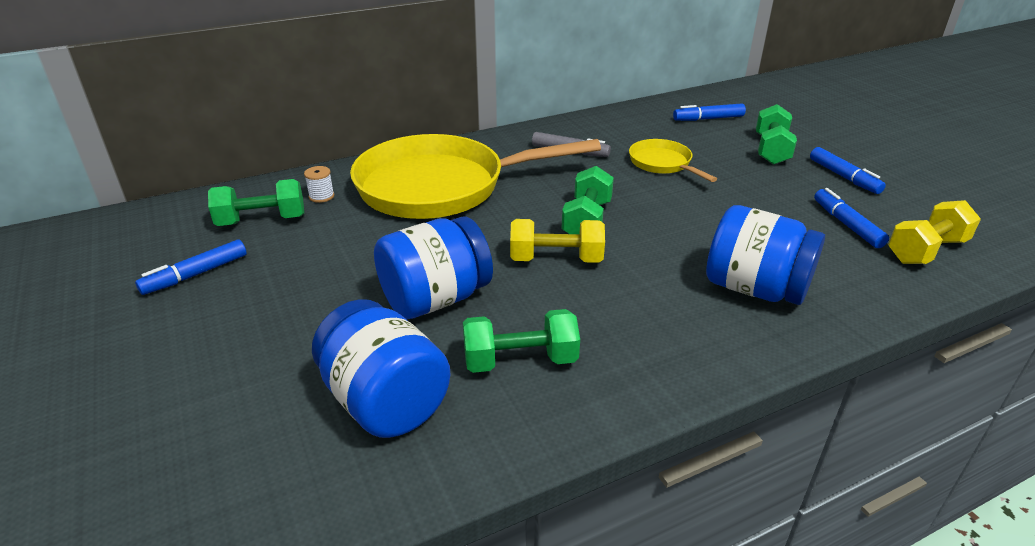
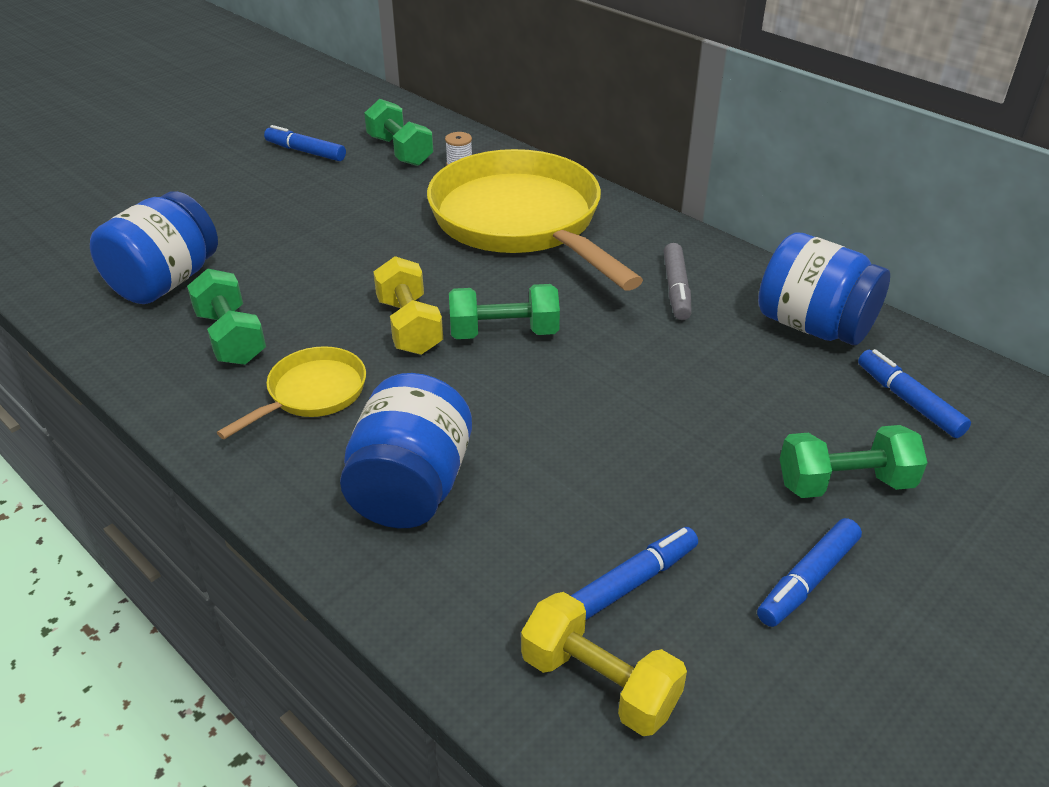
camera: 70 degrees right, 5 degrees up
(435, 299) = (310, 270): blue jar -> blue jar (813, 326)
(662, 164) = (701, 372): yellow pan -> yellow pan (312, 393)

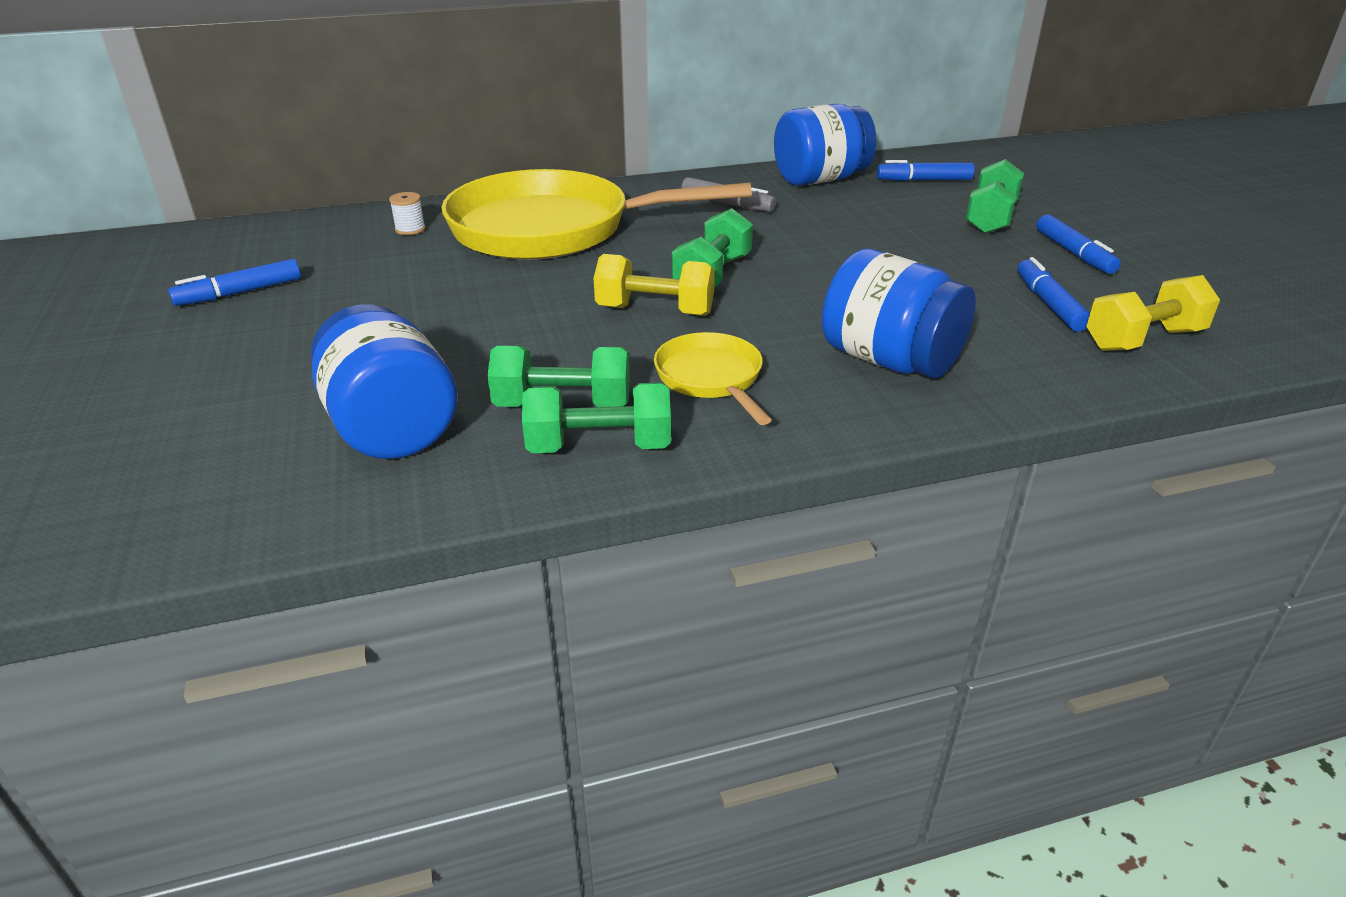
camera: 60 degrees left, 5 degrees down
(400, 151) = (333, 248): green dumbbell -> green dumbbell (599, 446)

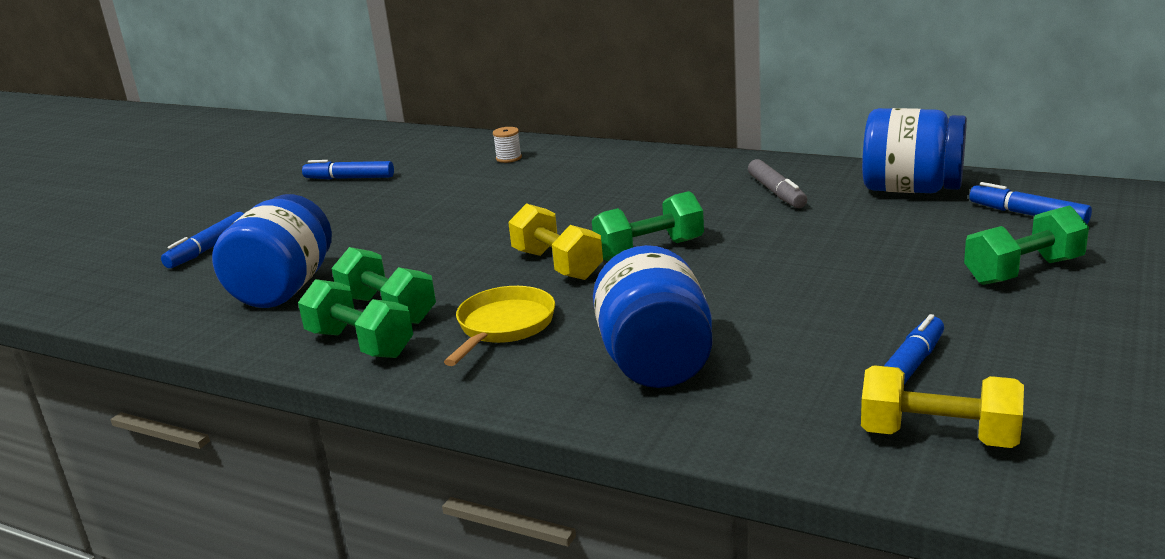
camera: 45 degrees right, 10 degrees down
(552, 229) = (600, 181): yellow pan -> none
(1074, 253) = (1048, 332): blue marker -> blue marker (209, 248)

